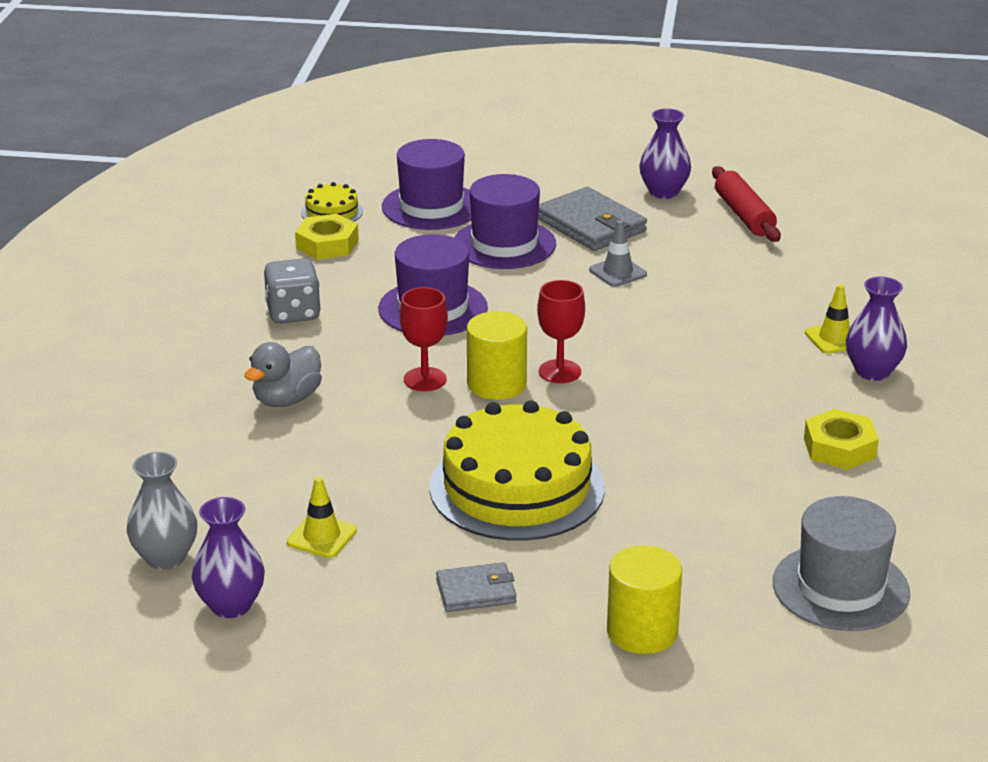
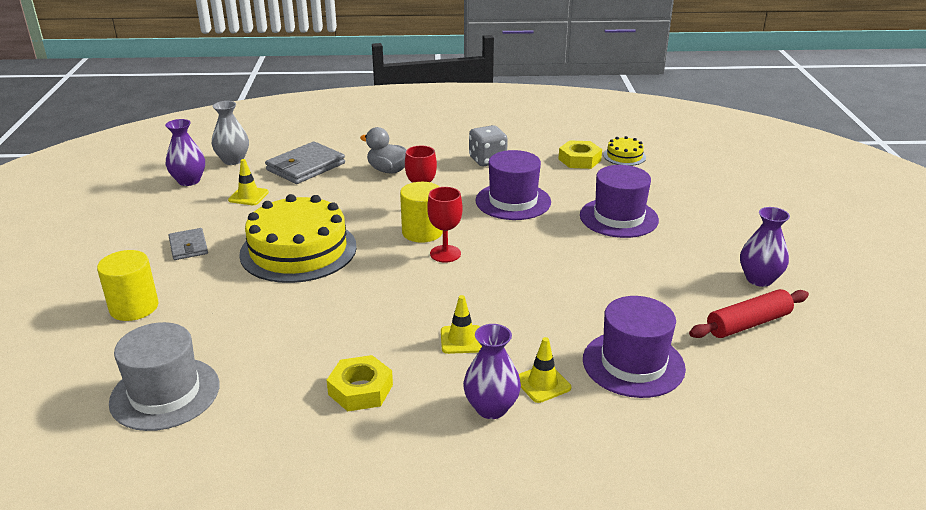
camera: 80 degrees right, 0 degrees up
(431, 207) = (656, 186): purple hat -> purple hat (633, 364)
(591, 225) = (674, 249): grey wallet -> grey wallet (305, 167)
(617, 272) = (603, 267): grey traffic cone -> none
(752, 377) = (461, 340): none -> yellow traffic cone

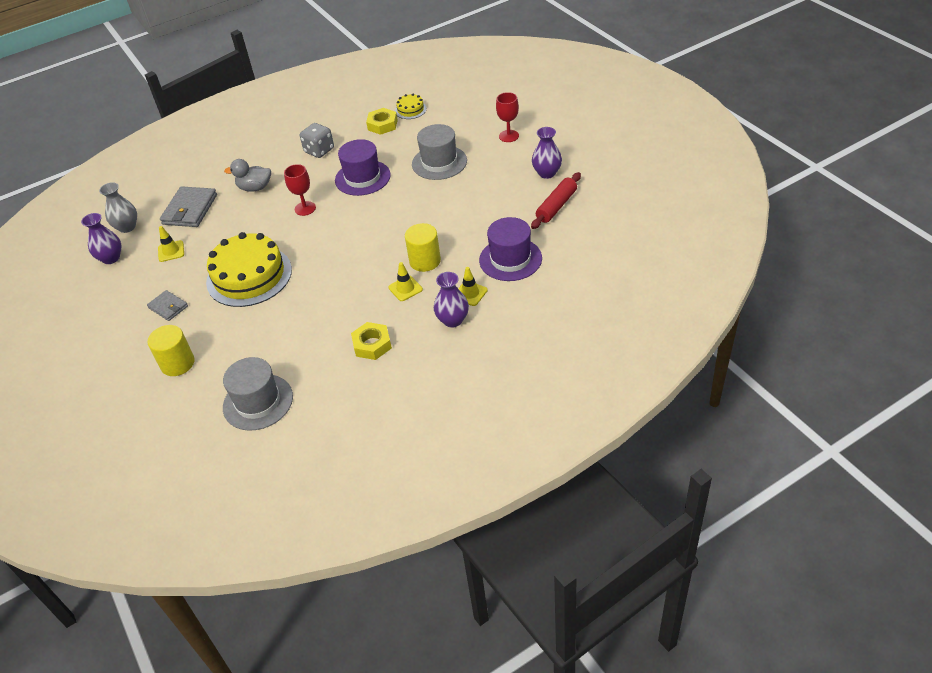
camera: 25 degrees left, 15 degrees up
(422, 232) = (321, 227): yellow cylinder -> yellow cylinder (425, 261)
(445, 254) = (349, 236): red goblet -> red goblet (509, 136)
(618, 218) = (439, 162): purple hat -> grey hat

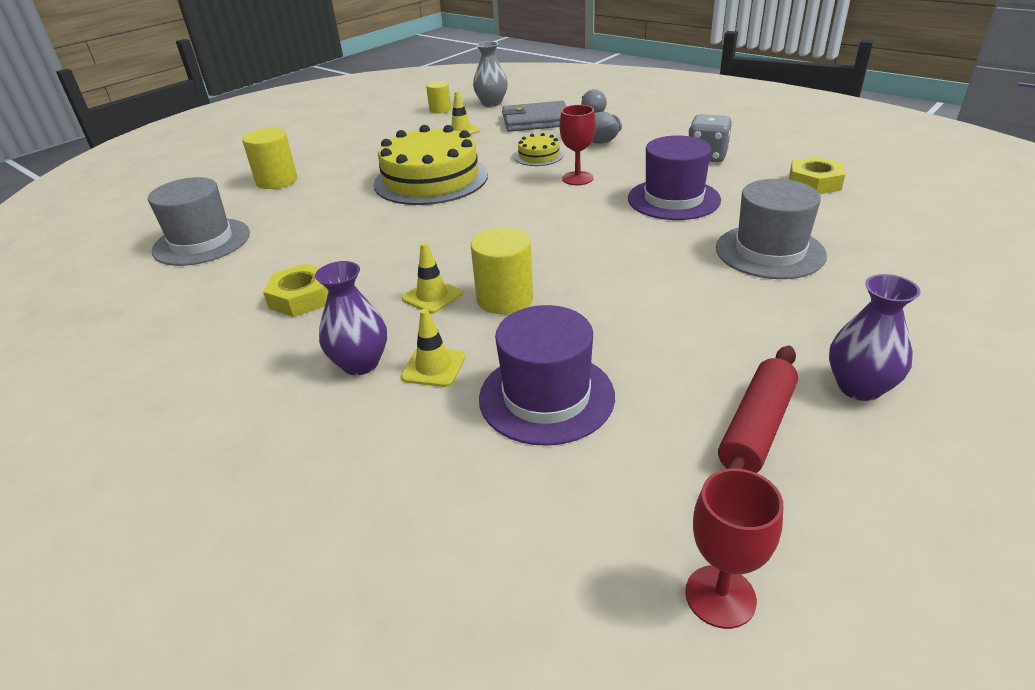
camera: 70 degrees right, 10 degrees down
(111, 258) = (440, 110): purple vase -> yellow cylinder
(168, 307) = (368, 153): grey wallet -> none
(410, 110) = (881, 194): yellow cake -> yellow cake (539, 156)
(509, 136) = (929, 307): red goblet -> red goblet (720, 596)
(556, 206) = (756, 428): red rolling pin -> red rolling pin turned 75 degrees counterclockwise

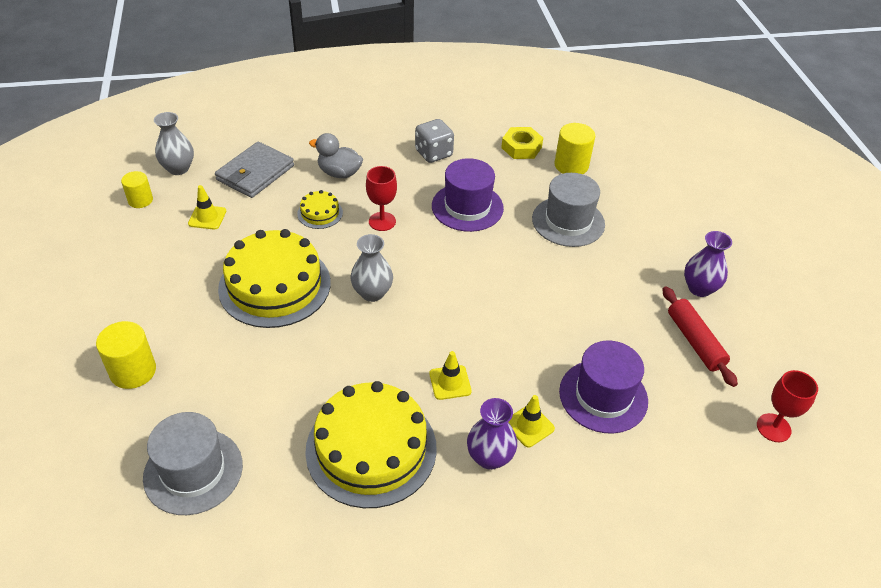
camera: 55 degrees left, 10 degrees up
(301, 297) = (371, 448): yellow nut -> yellow cake
(486, 214) = (372, 293): none -> grey vase
(505, 298) = (492, 352): yellow cylinder -> yellow cylinder (571, 165)

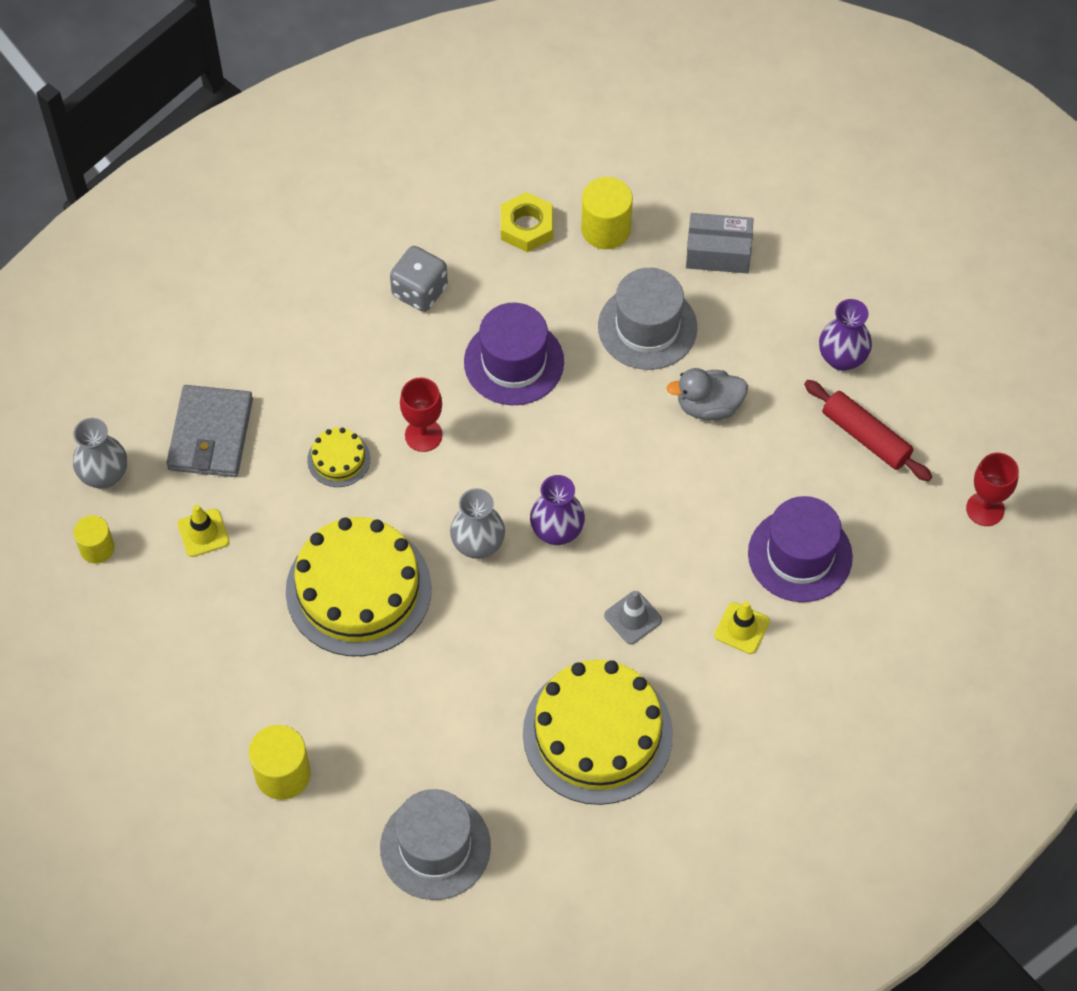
camera: 25 degrees left, 15 degrees up
(339, 173) = (319, 383): grey duck -> grey duck (708, 406)
(450, 382) = (633, 618): yellow traffic cone -> grey traffic cone
(489, 457) = (721, 683): purple vase -> purple vase (557, 531)
(640, 201) = (718, 252): none -> grey box

